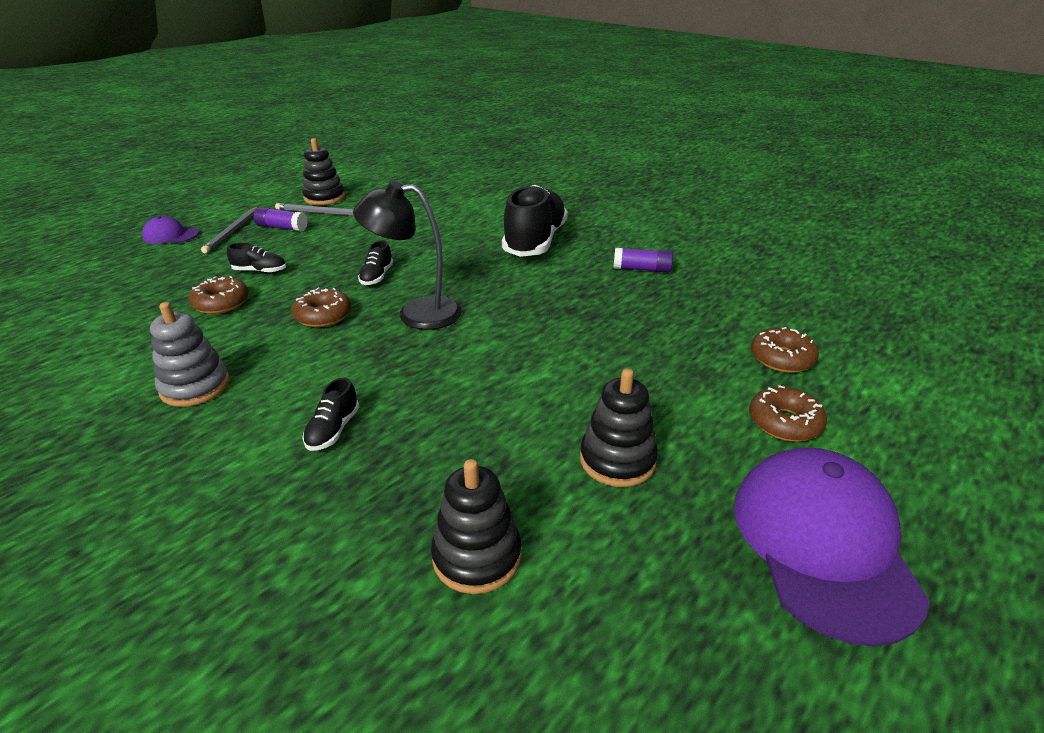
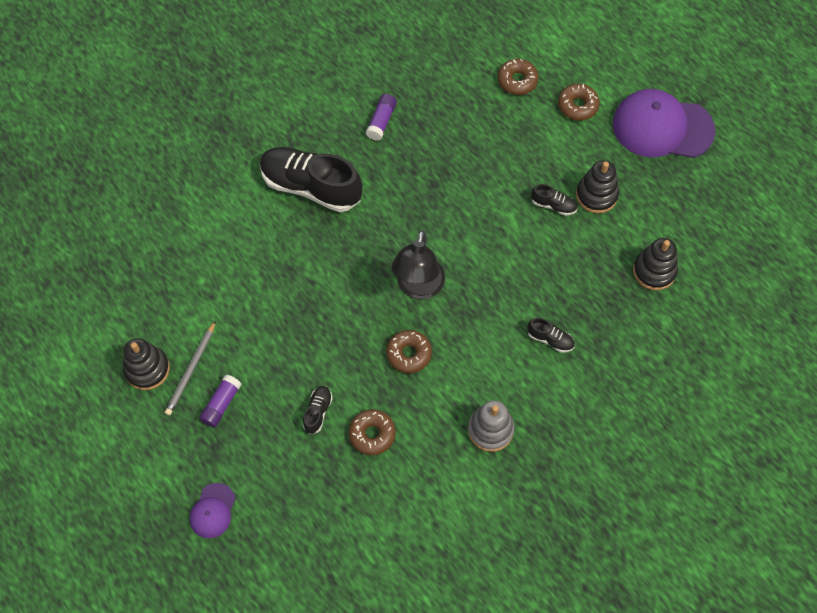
camera: 80 degrees left, 30 degrees up
(232, 231) = (218, 451): grey pencil -> none
(377, 277) = (350, 316): black shoe -> black shoe (553, 205)

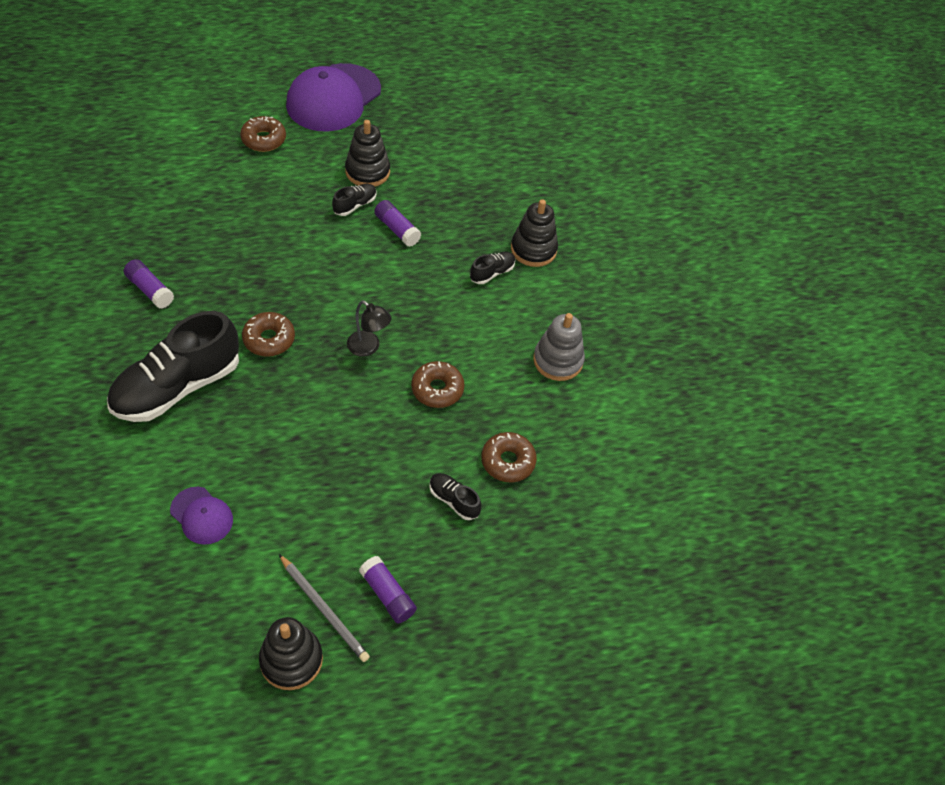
camera: 70 degrees left, 10 degrees down
(212, 511) = (514, 660): purple cap -> purple cap (201, 515)
(418, 288) = (368, 348): black lamp -> black lamp, size x0.58
(517, 81) = (198, 167): brown donut -> brown donut (269, 339)
(549, 248) = (397, 229): none -> purple glue stick
(654, 271) = (471, 171): black stacking toy -> black stacking toy (533, 249)

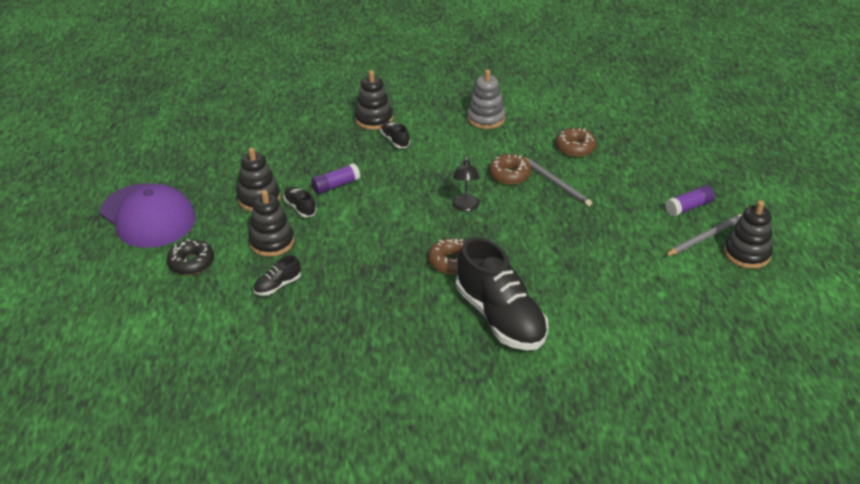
camera: 75 degrees left, 15 degrees down
(150, 290) = (381, 339): purple glue stick -> none
(201, 515) = (632, 300): purple cap -> none
(264, 139) = (191, 263): brown donut -> black donut
(297, 191) = (272, 242): none -> black stacking toy
(368, 348) = (465, 207): black lamp -> black lamp turned 135 degrees clockwise
(425, 439) = (556, 183): none -> grey pencil
(454, 500) = (609, 173): black shoe -> black shoe (278, 285)

